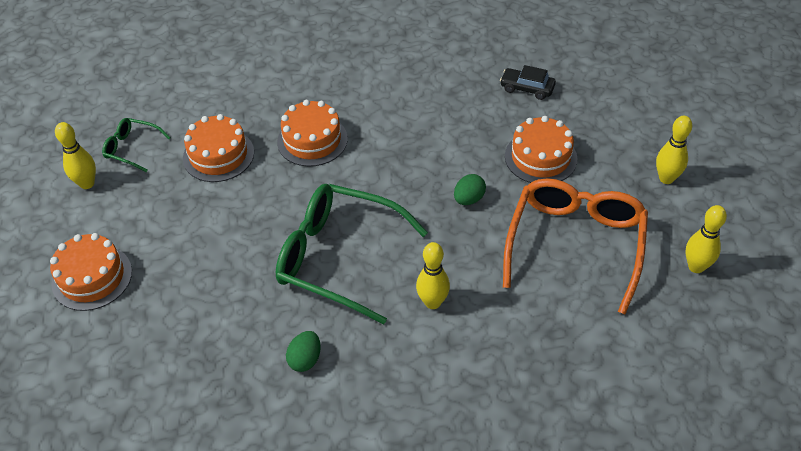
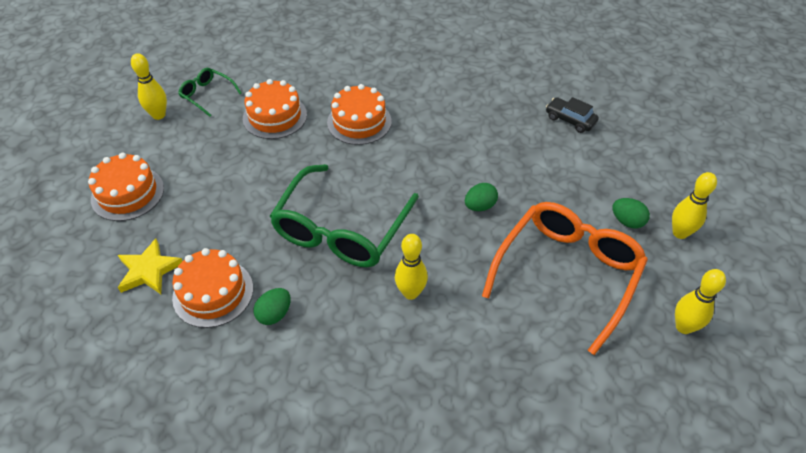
camera: 15 degrees right, 0 degrees up
(153, 351) = (149, 270): none -> yellow star
(338, 257) = (341, 229): green glasses -> green glasses turned 105 degrees counterclockwise
(540, 157) = (561, 184): orange cake -> orange cake (213, 293)
(614, 179) = (627, 221): none -> green egg

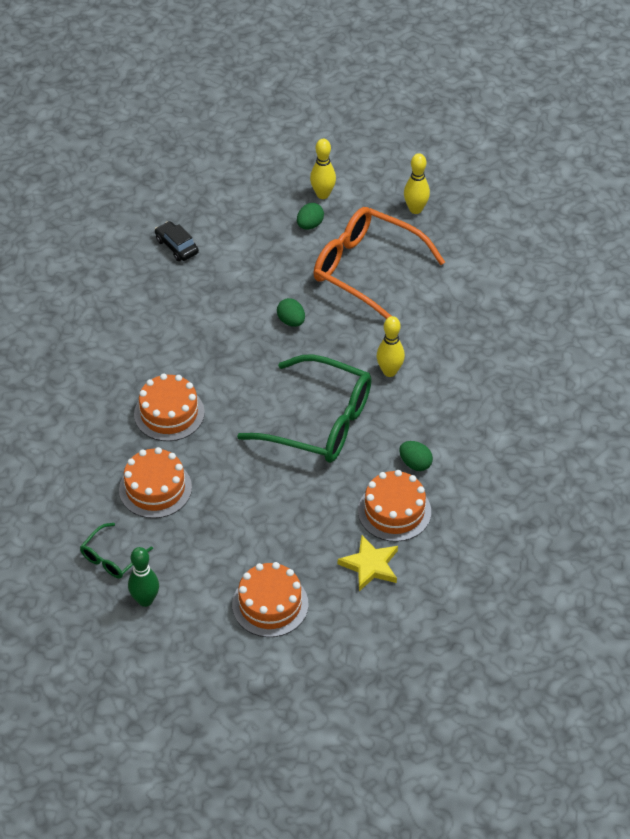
camera: 90 degrees left, 0 degrees up
(159, 115) = (145, 600): yellow bowling pin -> green bowling pin
(570, 120) = (177, 246): black car -> black car turned 105 degrees clockwise

